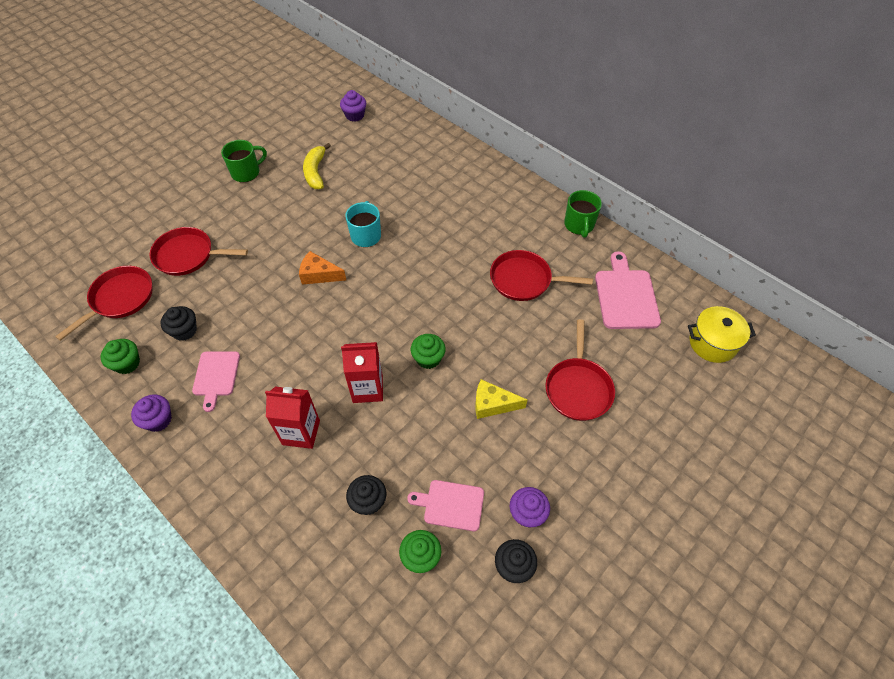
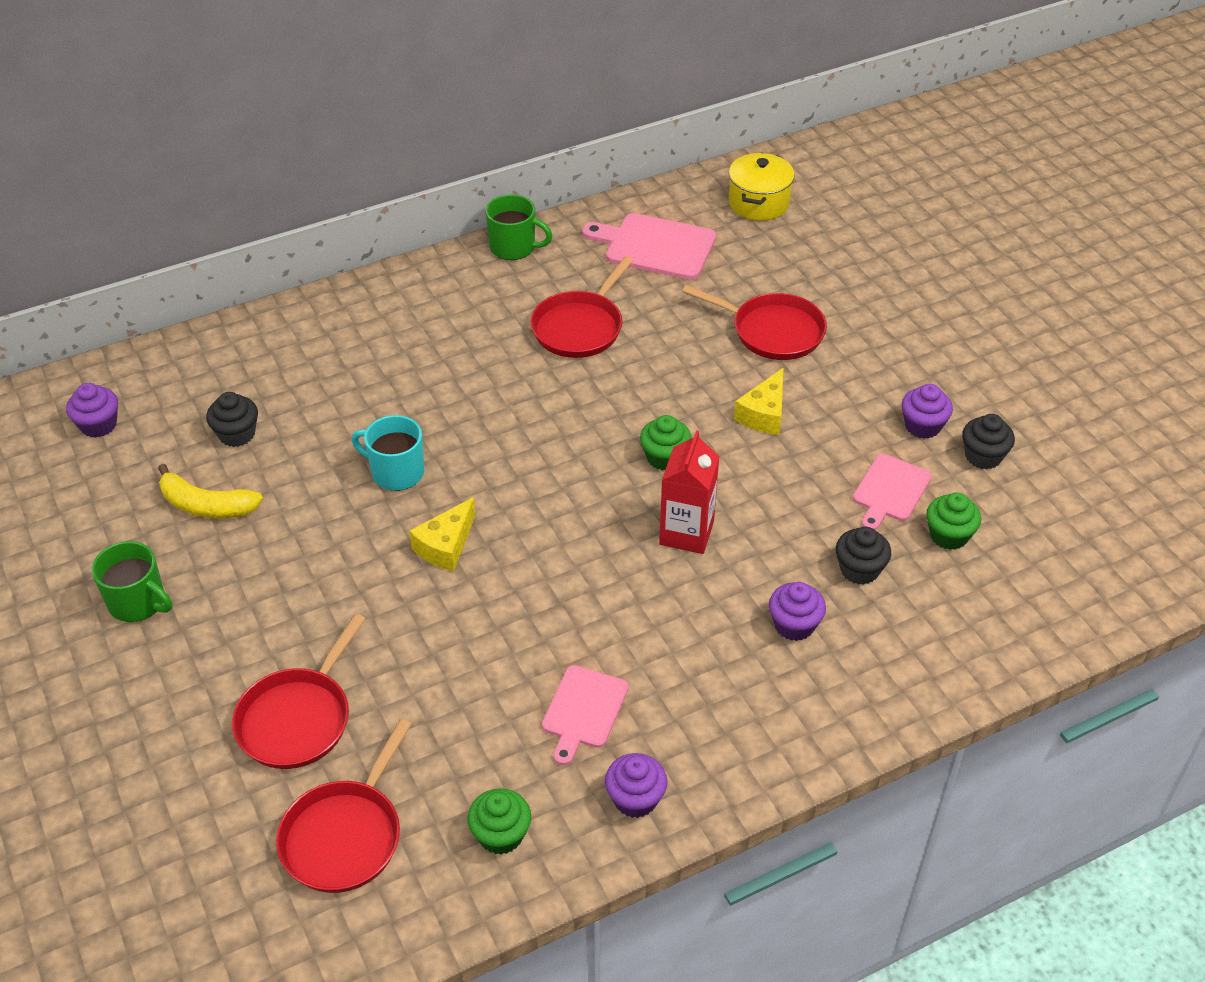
camera: 70 degrees left, 10 degrees down
(120, 299) = (345, 836): red pan -> red pan turned 120 degrees counterclockwise
(184, 331) = (470, 743): black cupcake -> black cupcake (237, 434)
(216, 376) = (584, 710): pink cutting board -> pink cutting board turned 90 degrees clockwise
(246, 172) = (138, 602): green mug -> green mug turned 135 degrees clockwise
(301, 432) = (728, 621): red carton -> none
(308, 472) = (794, 625): none -> purple cupcake
(319, 275) = (446, 546): orange cheese -> yellow cheese

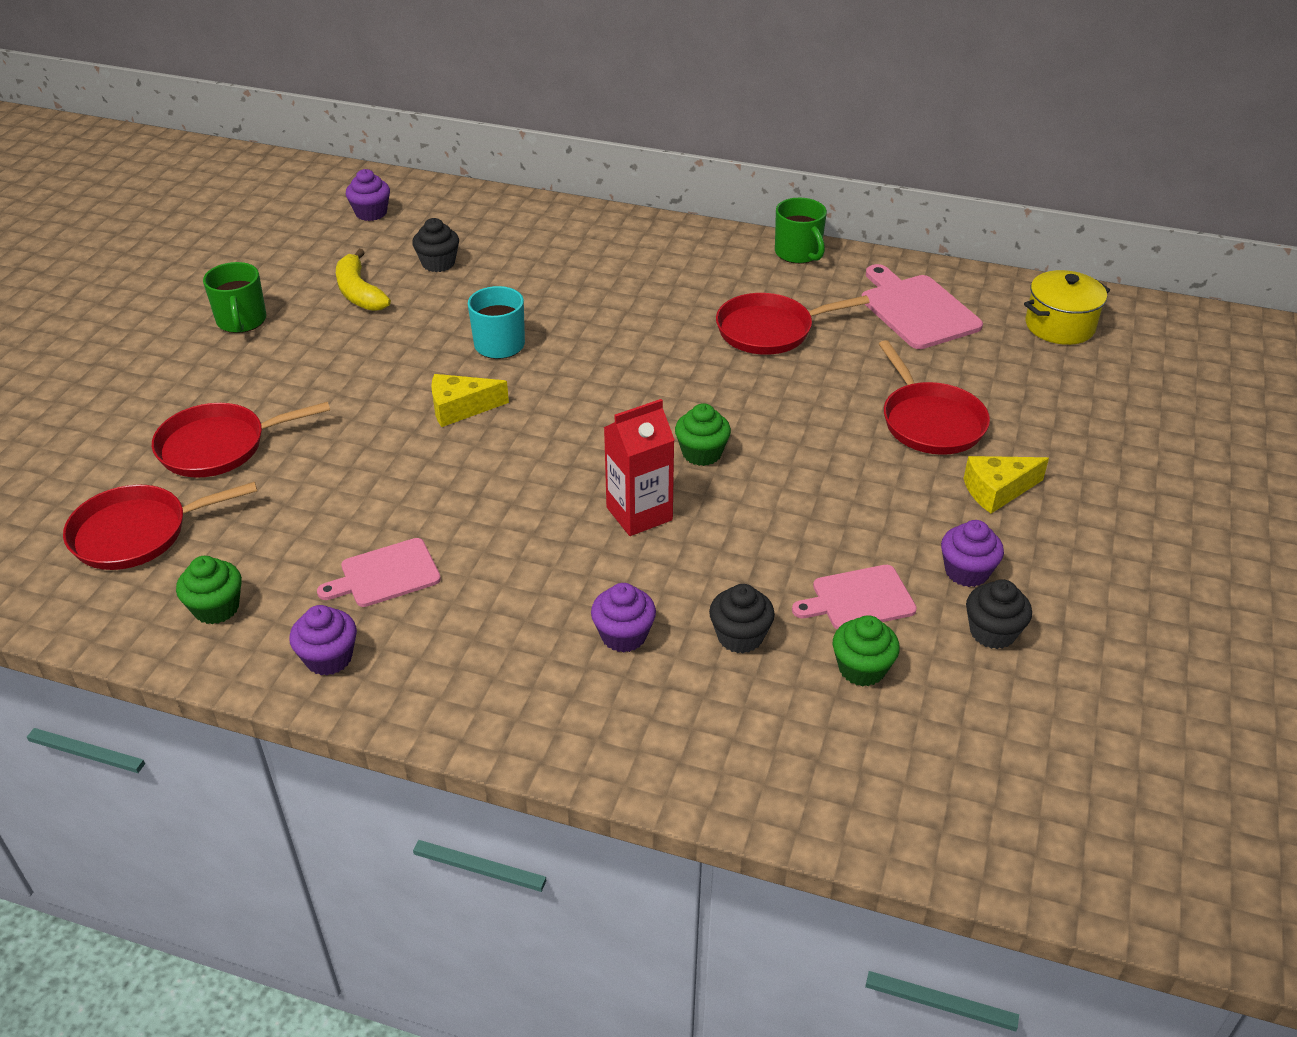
camera: 45 degrees right, 5 degrees down
(764, 414) = (831, 474): yellow cheese -> yellow cheese (997, 491)

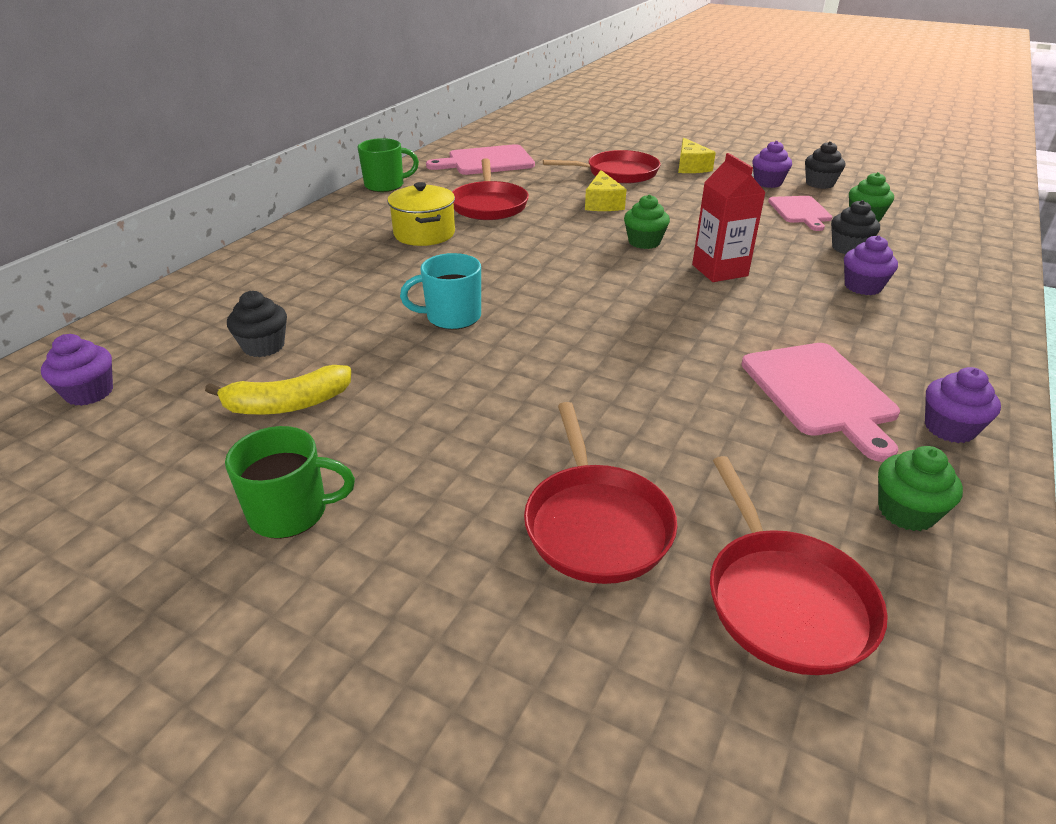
camera: 80 degrees left, 5 degrees down
(386, 574) = (820, 393): pink cutting board -> pink cutting board, size x1.52
(460, 408) = (557, 343): yellow cheese -> yellow cheese (603, 203)
(1059, 326) = (525, 132): yellow pot -> yellow pot (424, 234)

